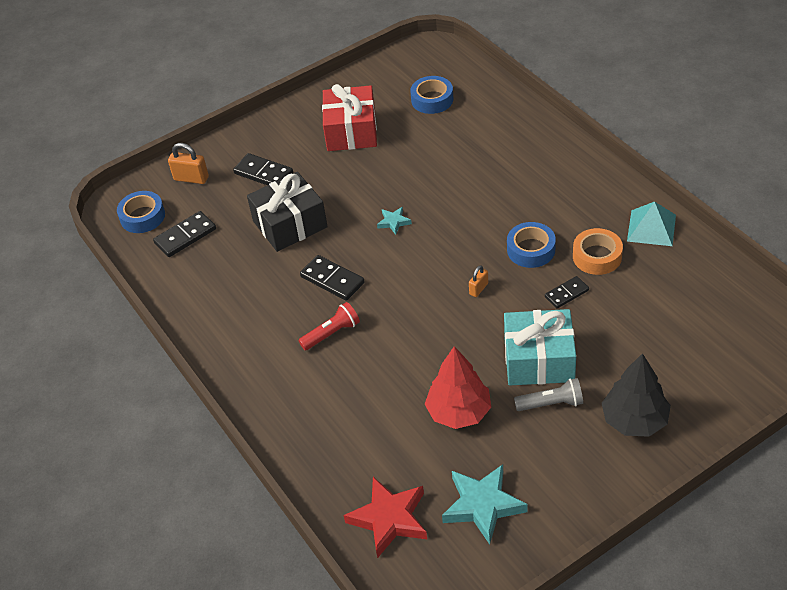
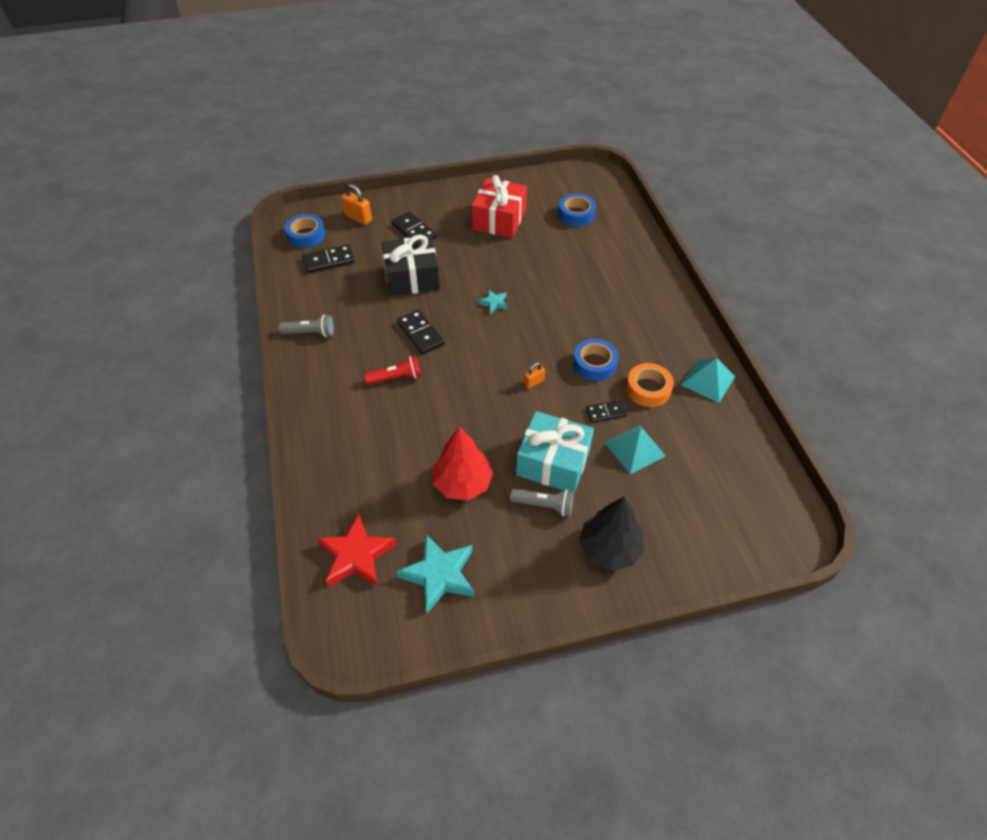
camera: 15 degrees right, 5 degrees up
(210, 319) = (310, 333): none -> grey flashlight
(612, 319) = (635, 449): none -> turquoise pyramid

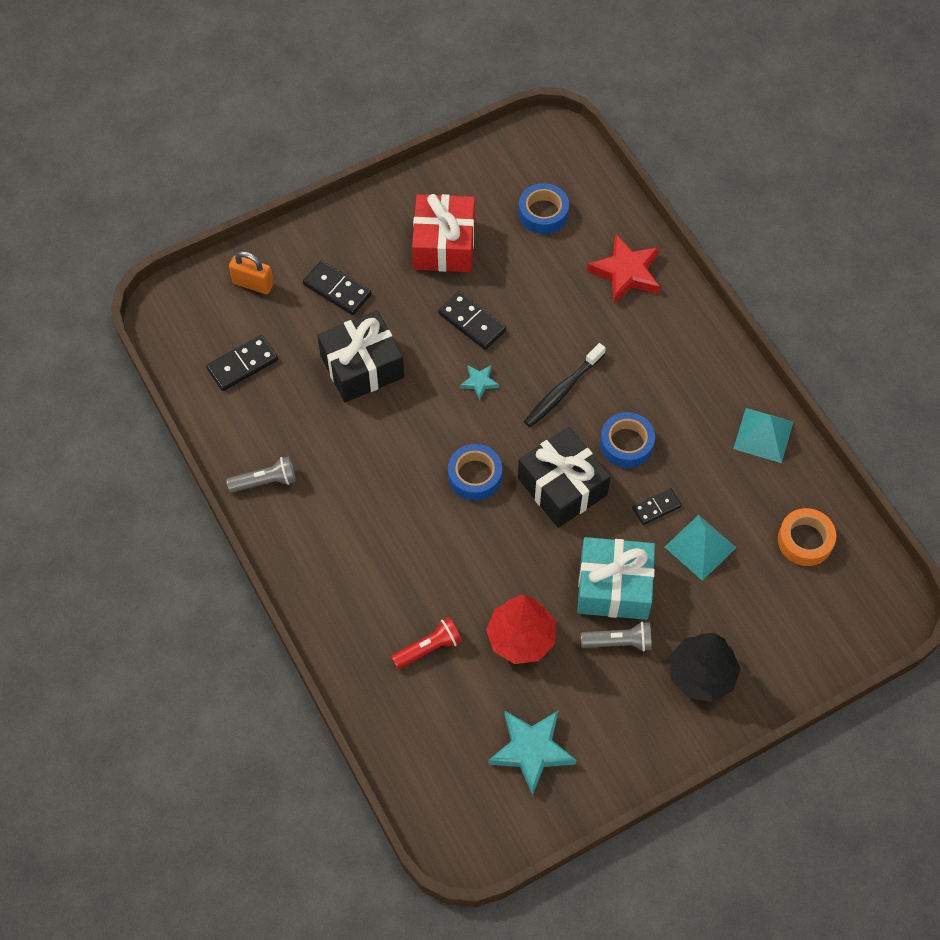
camera: 15 degrees left, 10 degrees up
(306, 235) = (194, 329): blue tape -> blue tape (475, 476)
(356, 555) = (435, 752): red star -> red star (626, 272)
(396, 378) = (396, 520): red flashlight -> red flashlight (429, 648)
(420, 334) = (403, 450): black domino -> black domino (472, 322)
(534, 382) = (562, 486): orange padlock -> black gift
(555, 320) = (562, 390): none -> black toothbrush
(648, 389) = (697, 464): orange tape -> orange tape (805, 540)

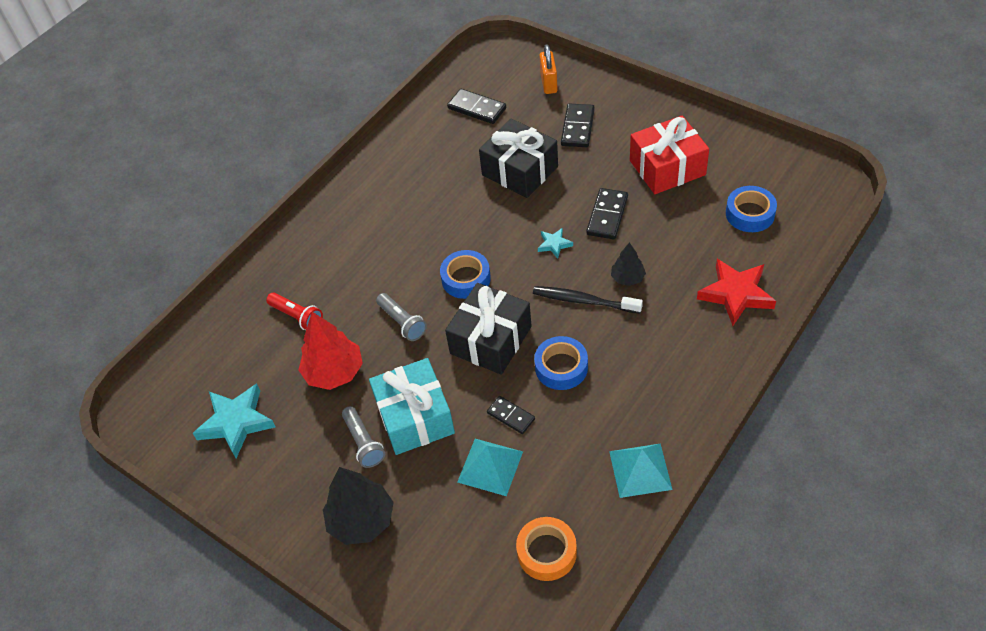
camera: 70 degrees right, 10 degrees down
(265, 481) = (388, 163): grey flashlight -> grey flashlight (402, 322)
(557, 343) = (627, 278): none -> black tree

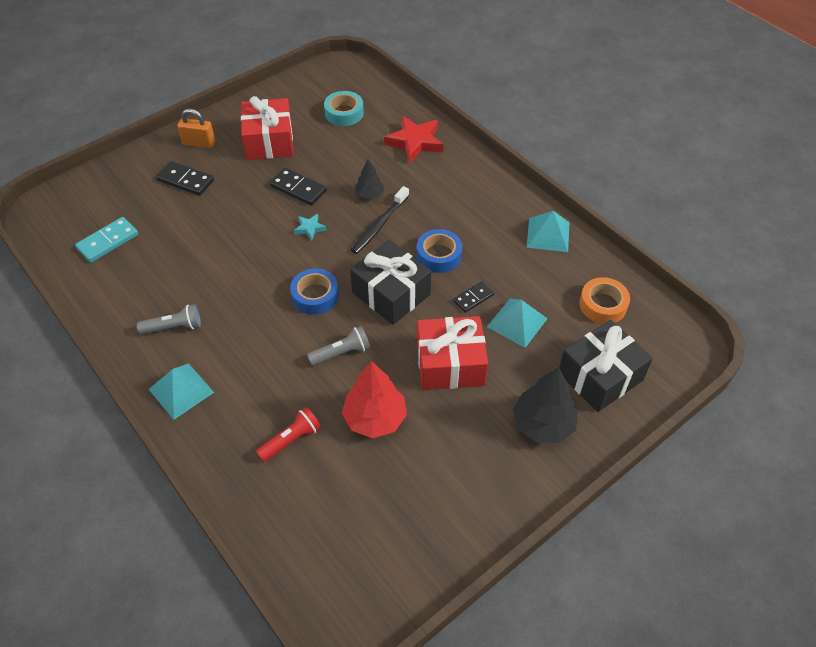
camera: 80 degrees left, 0 degrees up
(236, 422) = (400, 516): turquoise star -> none
(329, 223) = (181, 391): none -> turquoise pyramid
(364, 443) = (463, 408): grey flashlight -> grey flashlight (174, 327)
(415, 417) = (450, 364): turquoise gift -> red gift
(477, 108) = (108, 241): black domino -> turquoise domino
(520, 171) = (210, 230): black gift -> black gift (600, 376)
(548, 83) = (115, 185): orange padlock -> orange padlock (199, 143)
(750, 214) = (344, 113): blue tape -> turquoise tape

